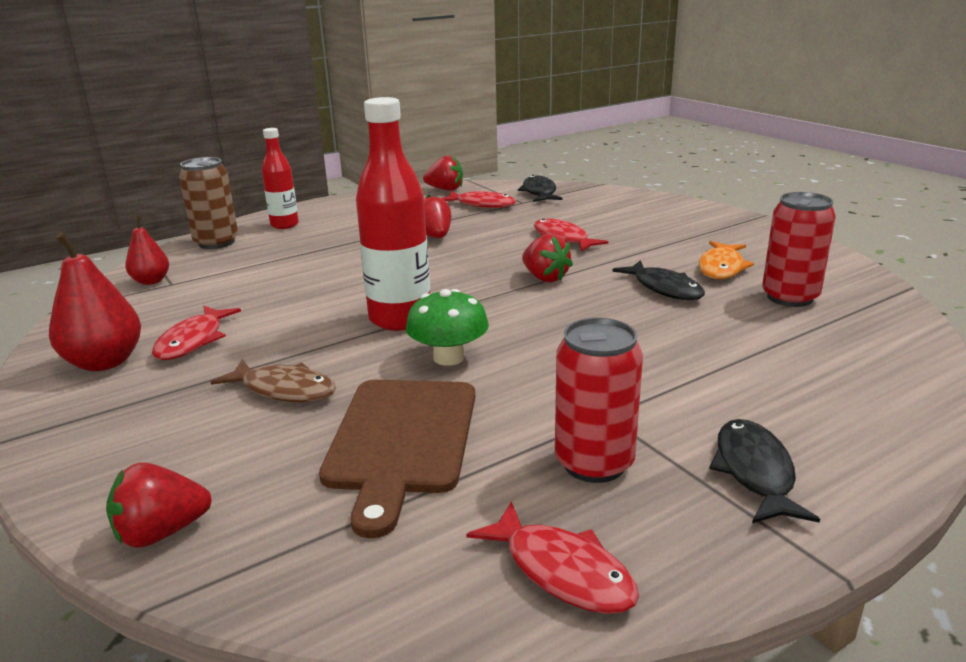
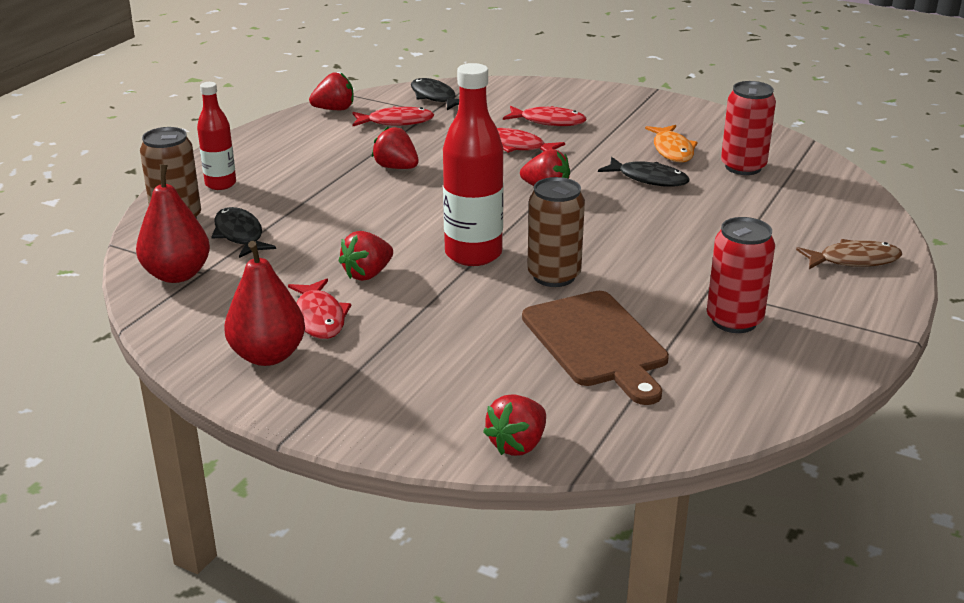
camera: 30 degrees left, 5 degrees up
(151, 281) = (177, 275): red pear -> red pear, size x1.64
(284, 390) = (461, 334): brown fish -> brown fish (854, 260)
(286, 314) = (367, 274): none -> red strawberry
(449, 357) = (554, 276): green mushroom -> brown can
(562, 571) = (779, 384): red fish -> red fish (548, 121)
(754, 472) = (827, 299): black fish -> black fish (240, 235)

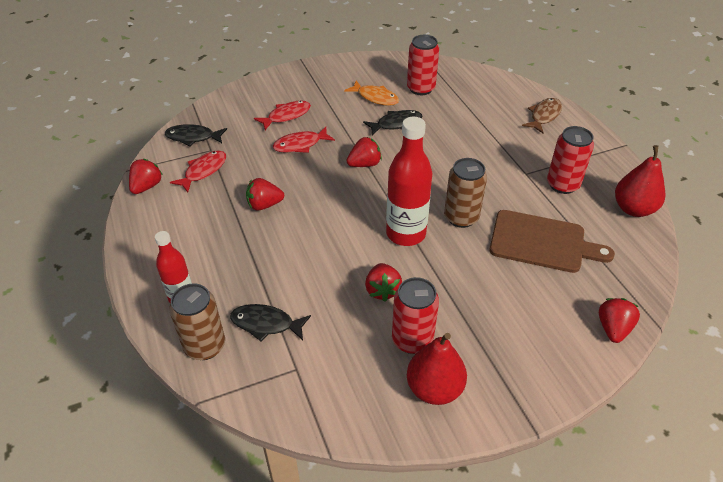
camera: 50 degrees left, 15 degrees up
(177, 275) = (285, 385): red pear -> red pear (633, 209)
(319, 317) = (412, 340): red fish -> red can
(517, 444) = (613, 328): red strawberry -> red strawberry turned 150 degrees counterclockwise

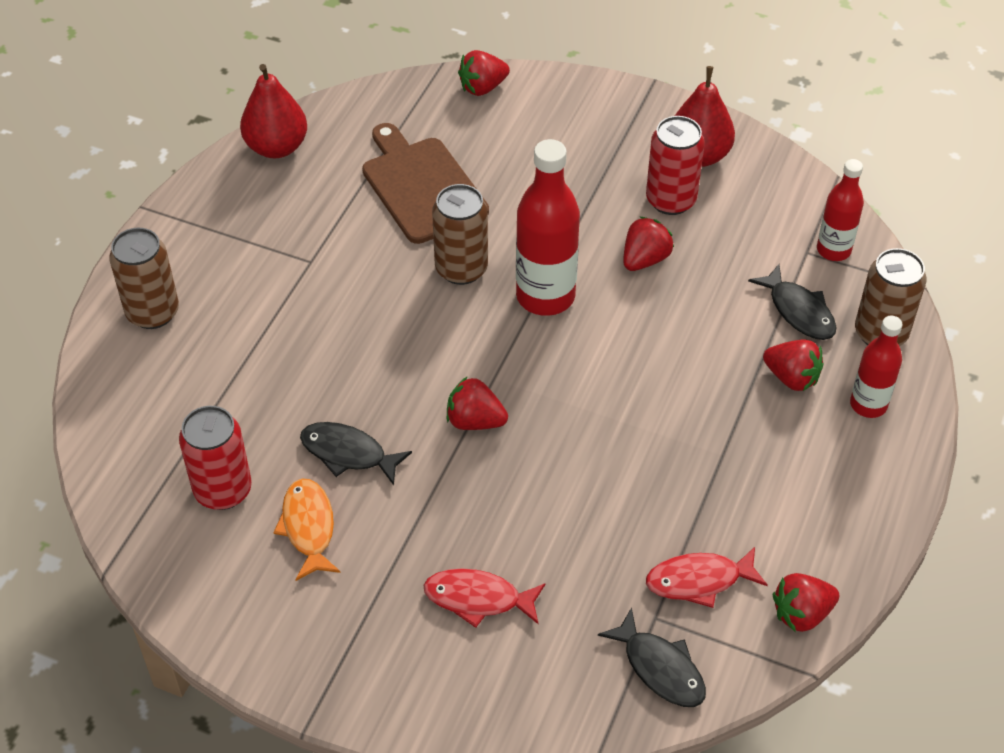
camera: 135 degrees left, 5 degrees up
(264, 205) = (667, 457): red strawberry -> red strawberry (791, 378)
(280, 384) = (833, 250): none -> red bottle
(300, 145) = (519, 522): red fish -> none
(544, 116) = (153, 312): brown fish -> brown can
(562, 184) = (296, 220): red can -> none

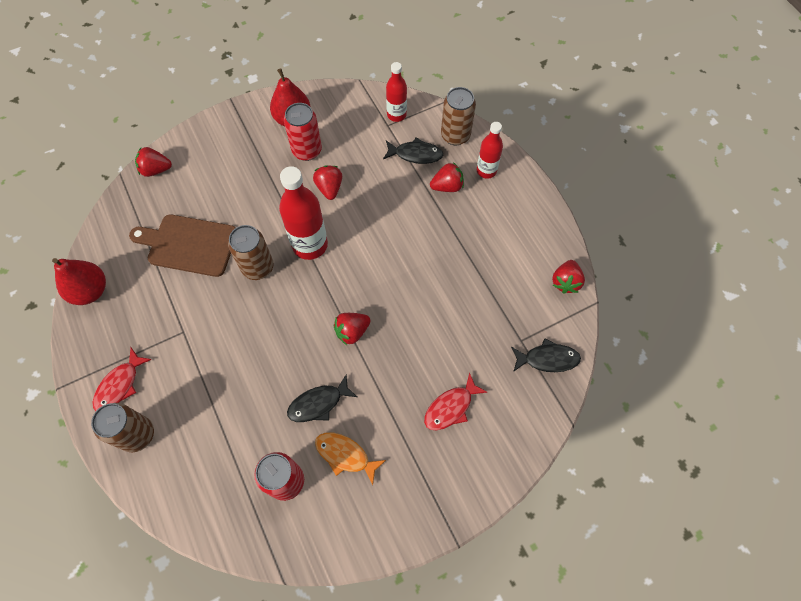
camera: 50 degrees left, 15 degrees up
(482, 87) = (156, 170): red strawberry -> red strawberry turned 75 degrees clockwise
(699, 581) = (517, 308): red fish -> red fish (120, 385)

